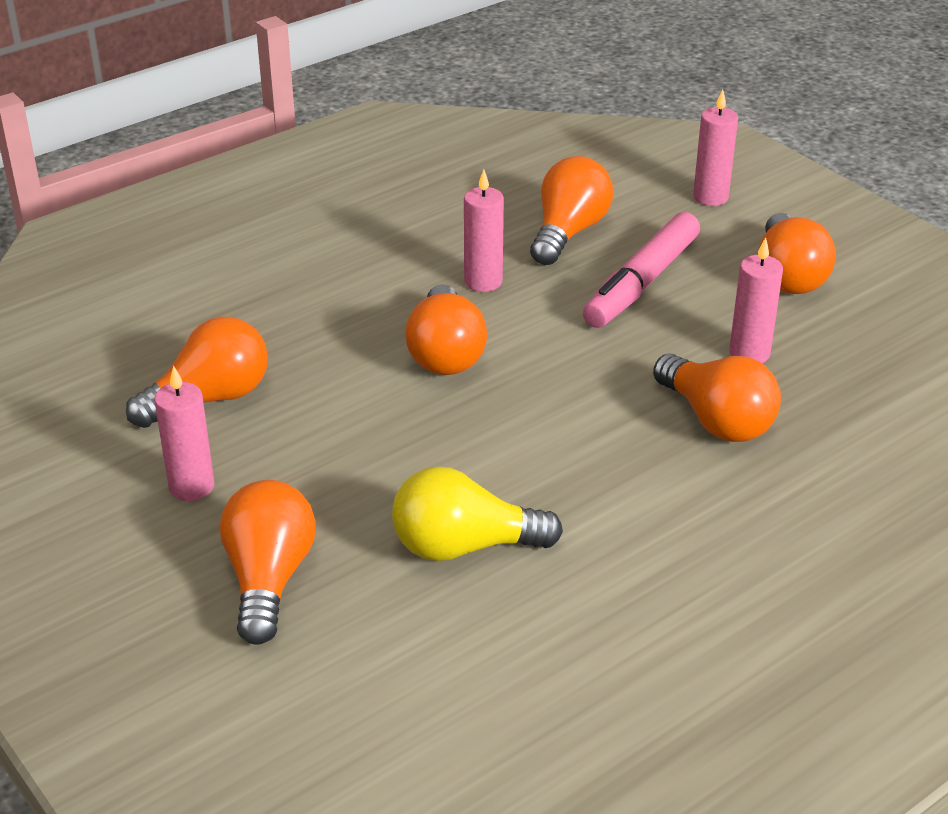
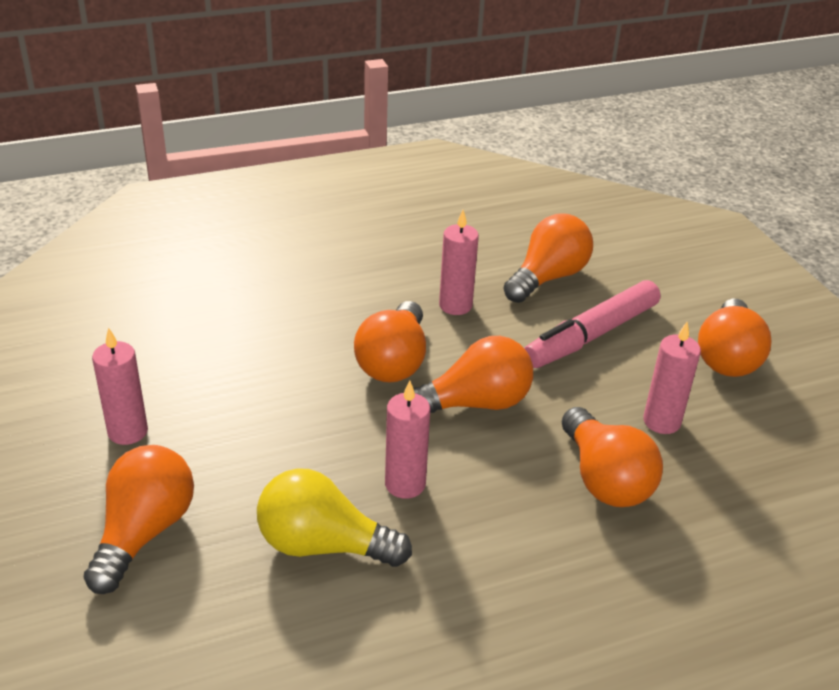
camera: 15 degrees right, 0 degrees up
(209, 398) = (183, 358): orange light bulb -> orange light bulb (474, 403)
(710, 197) = (685, 272): pink candle -> pink candle (405, 484)

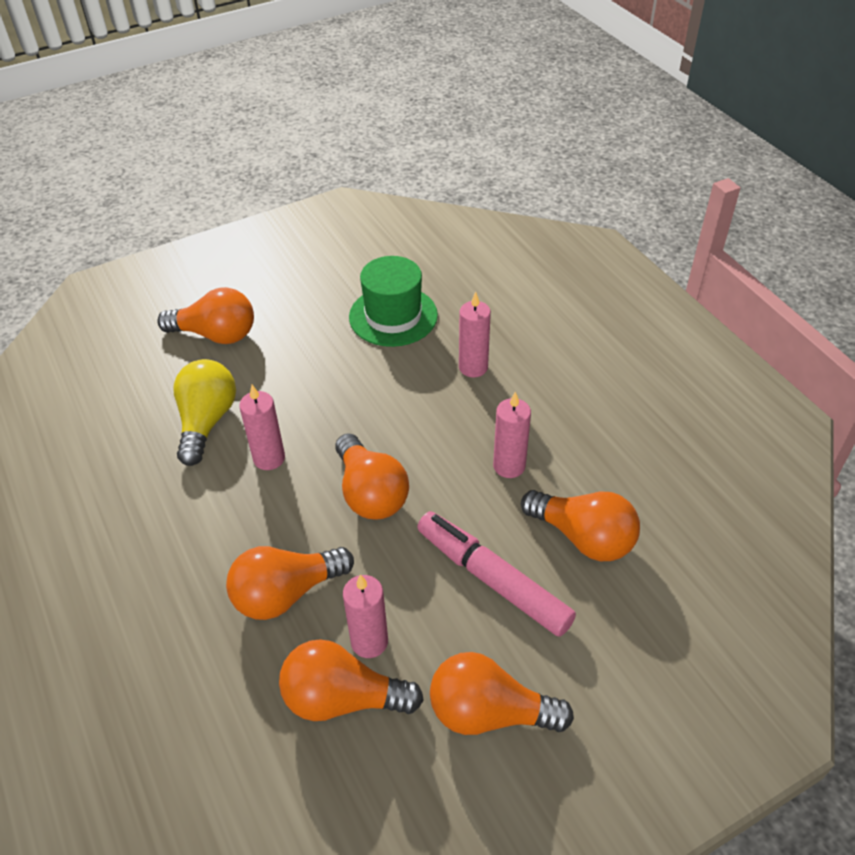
camera: 85 degrees right, 10 degrees up
(128, 432) = (307, 305): pink candle -> pink candle (473, 367)
(191, 357) = (393, 316): none -> green hat
(394, 361) = (415, 432): orange light bulb -> orange light bulb (343, 698)

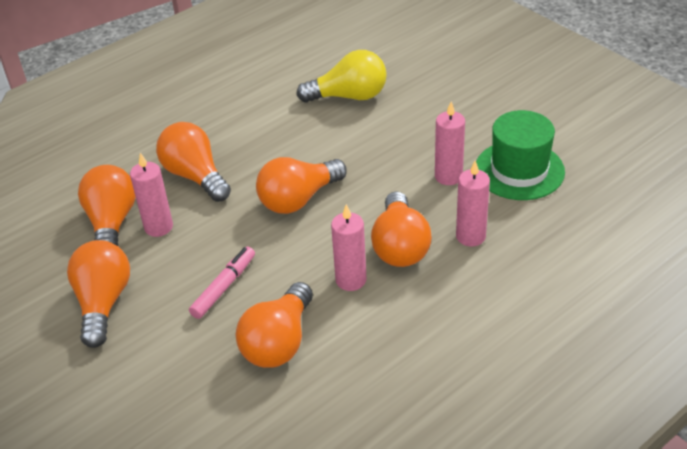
camera: 80 degrees right, 5 degrees down
(216, 334) = (447, 75): orange light bulb -> orange light bulb (400, 246)
(269, 458) = (320, 137): pink candle -> pink candle (448, 176)
(492, 579) = (224, 287): pink marker -> pink marker, size x0.61

